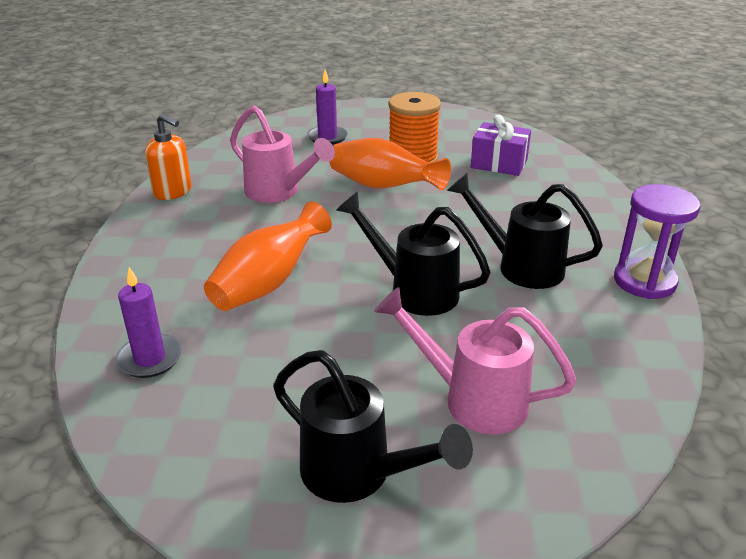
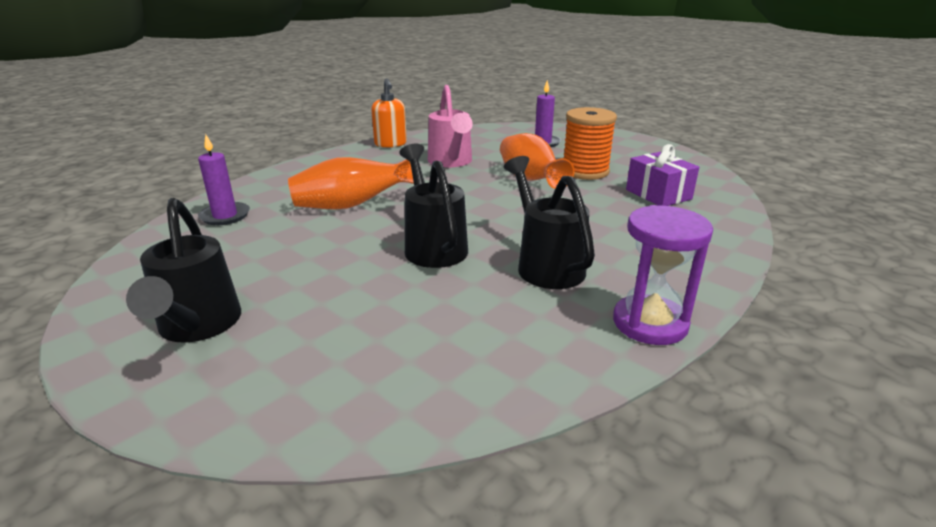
camera: 40 degrees right, 5 degrees down
(471, 399) = (343, 326): pink watering can -> none

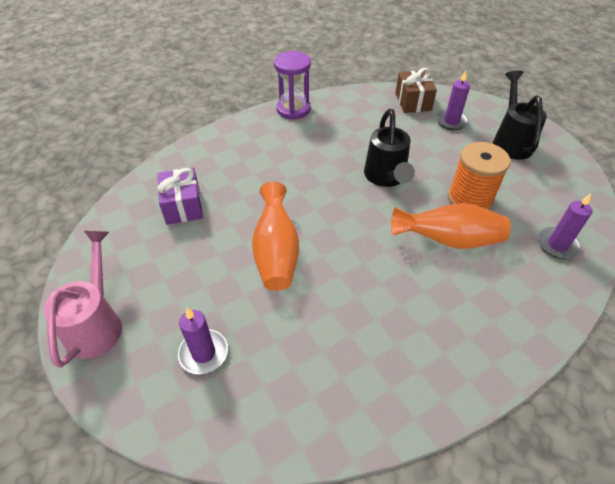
camera: 165 degrees left, 20 degrees up
(309, 350) = (451, 121): none -> purple candle
(390, 144) = (416, 401): orange soap dispenser -> none
(394, 389) = (413, 102): none -> brown gift
(451, 162) = (343, 314): pink watering can -> pink watering can (97, 323)
(545, 264) = (321, 150): black watering can -> none
(585, 171) = (211, 259): orange spool -> orange spool (470, 199)

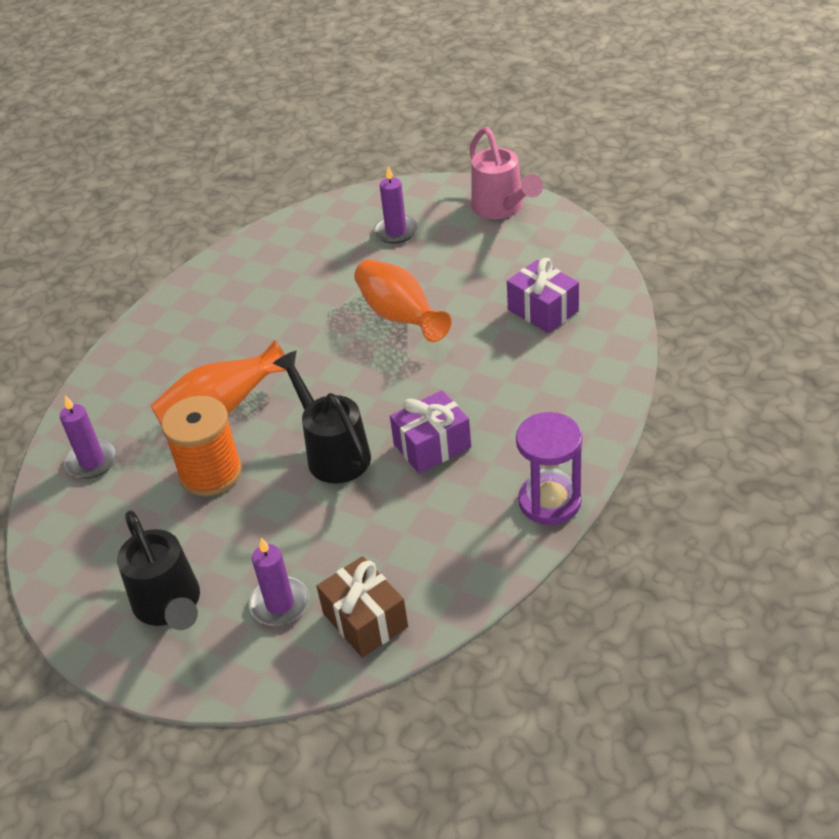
camera: 155 degrees right, 5 degrees down
(327, 156) = (432, 446): none -> purple gift

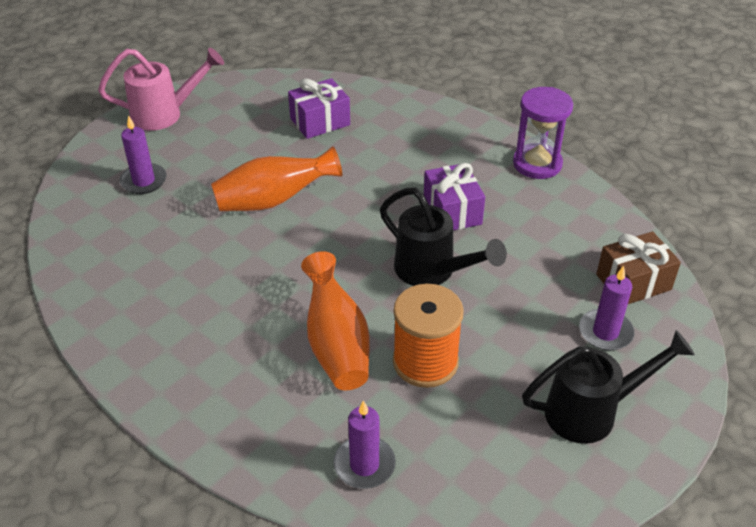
camera: 80 degrees left, 0 degrees up
(332, 452) = (433, 272): black watering can -> black watering can turned 120 degrees counterclockwise

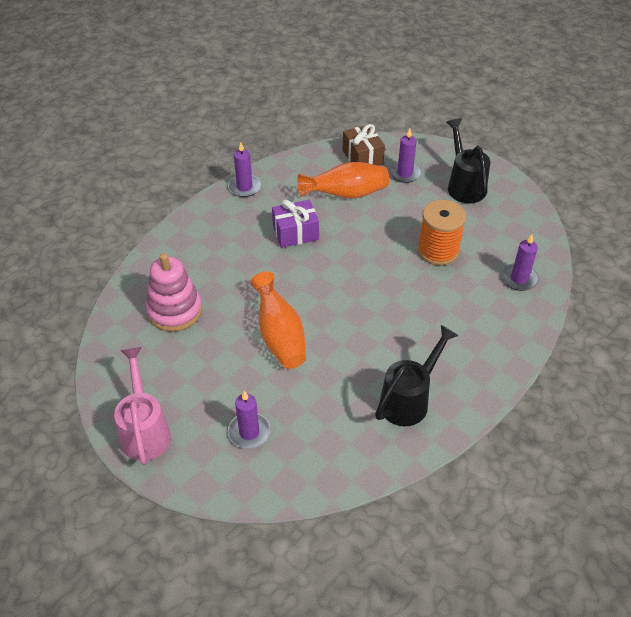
camera: 90 degrees left, 5 degrees up
(320, 121) = (175, 310): purple gift -> pink stacking toy
(336, 343) = (428, 293): orange vase -> orange vase (346, 194)
(433, 272) = (358, 245): black watering can -> black watering can (409, 399)
(537, 164) = (244, 187): purple hourglass -> purple candle

